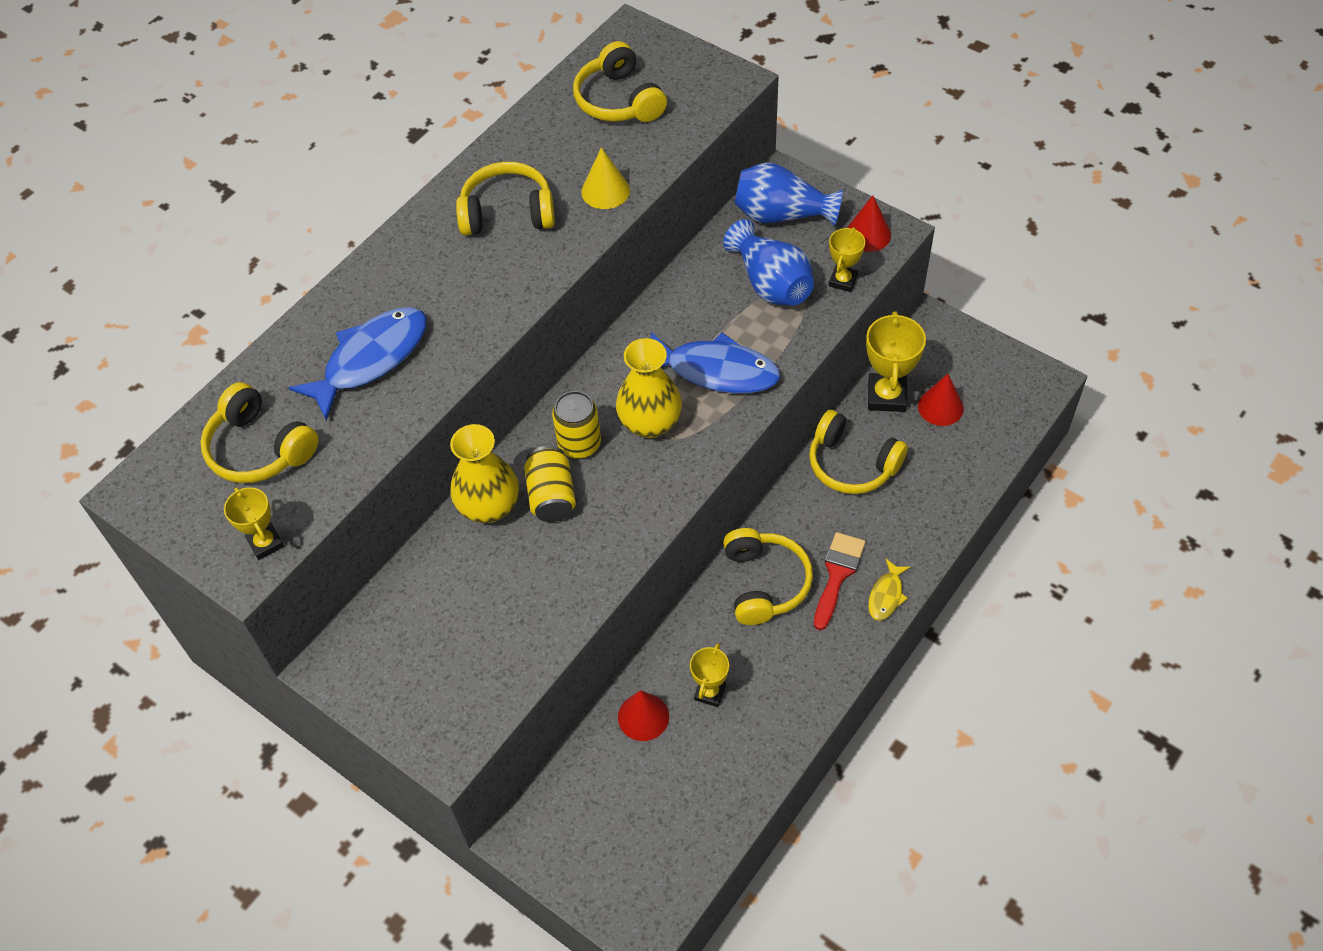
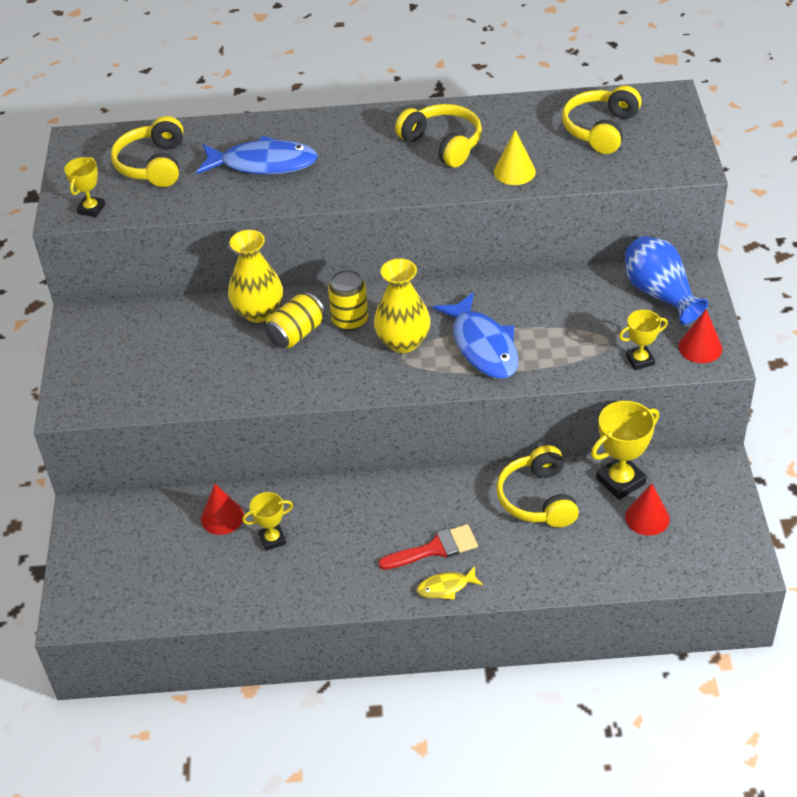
camera: 50 degrees right, 10 degrees down
(764, 583) = (387, 513): yellow headphones -> none
(771, 283) = (591, 326): blue vase -> none

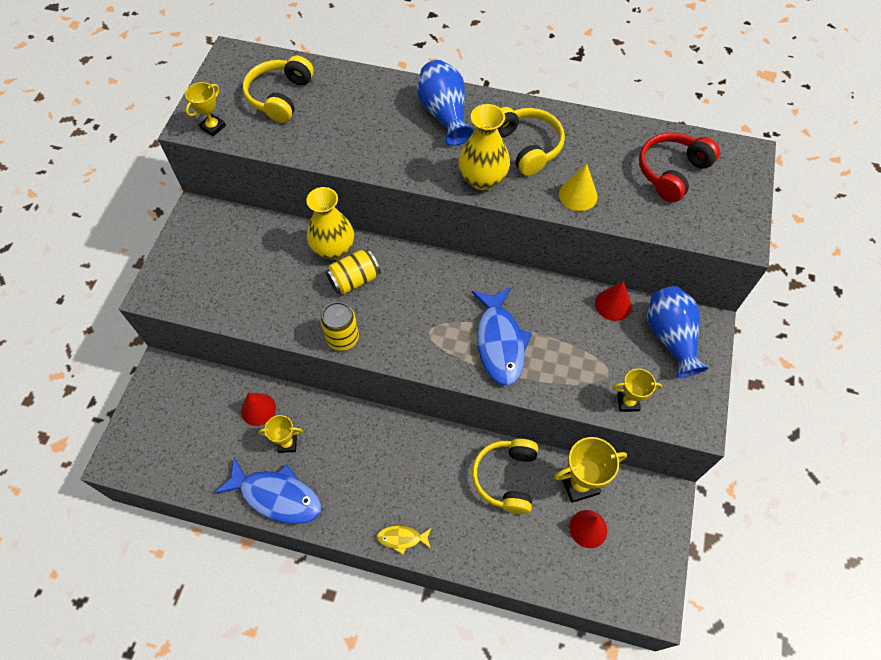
camera: 15 degrees right, 15 degrees up
(263, 164) = (368, 122): blue fish -> blue fish (276, 496)
(342, 137) = (444, 114): none -> blue vase
(350, 320) = (402, 280): yellow can -> yellow can (342, 338)
(403, 342) = (436, 316): yellow vase -> yellow vase (482, 179)
(435, 549) = (407, 498): red brush -> none
(600, 129) = (672, 172): yellow headphones -> red headphones
(700, 347) = (685, 406): red cone -> red cone (613, 304)

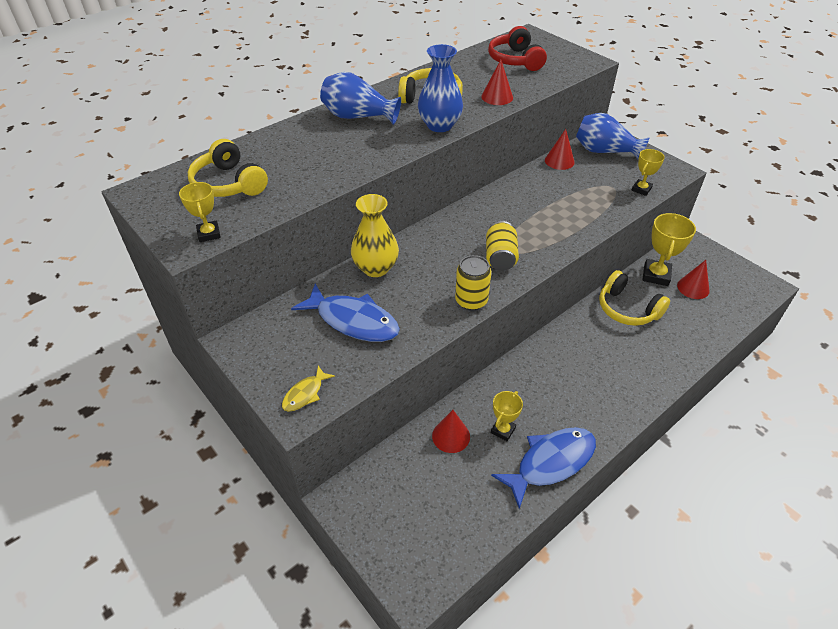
camera: 55 degrees left, 15 degrees down
(354, 280) = (420, 269): yellow can -> yellow can (500, 257)
(402, 538) = (643, 393): yellow fish -> yellow fish (305, 394)
(482, 179) = (439, 125): yellow vase -> blue vase
(499, 342) = (547, 221): blue fish -> blue fish (353, 321)
(578, 195) = (497, 97): yellow cone -> red cone

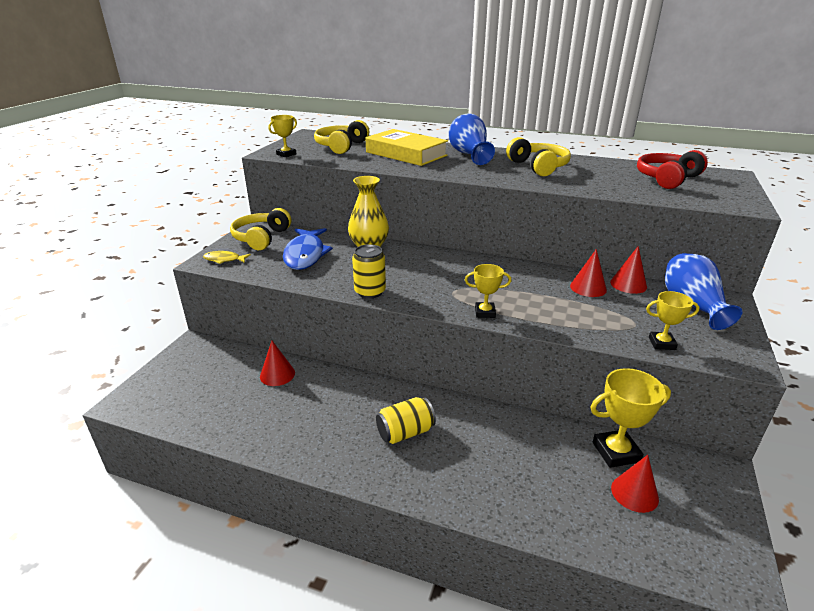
camera: 60 degrees right, 15 degrees down
(311, 151) = (406, 154): none -> yellow book
(439, 125) = (502, 177): blue vase -> none
(497, 97) = (587, 185): red cone -> red cone (588, 288)
(500, 257) = (440, 290): yellow can -> yellow can (405, 432)
(503, 430) = (300, 400): yellow trophy -> yellow trophy (485, 312)
(551, 463) = (279, 441): blue fish -> none
(627, 309) = (532, 441): yellow headphones -> yellow headphones (261, 238)

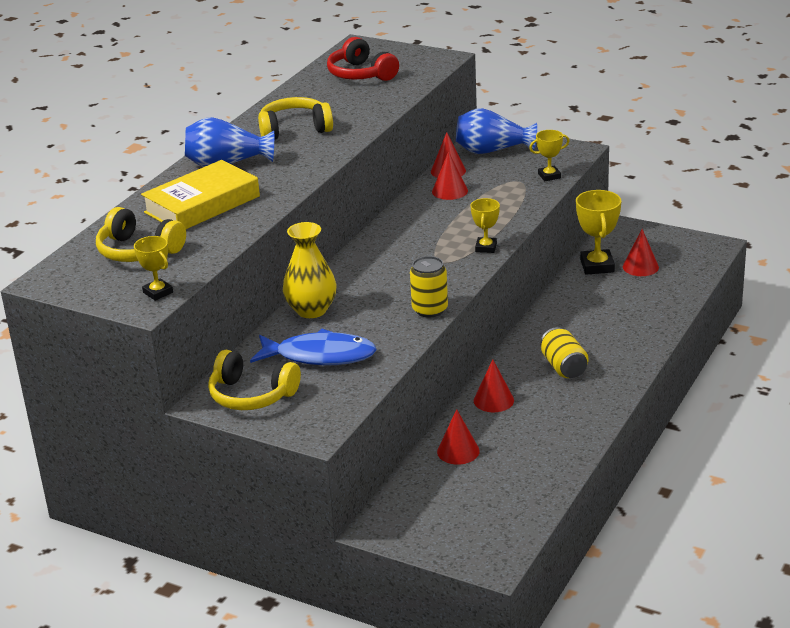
camera: 80 degrees left, 0 degrees up
(224, 259) = (314, 419): yellow fish -> none
(349, 389) = (493, 400): none -> red cone
(661, 343) = (549, 176): yellow trophy -> yellow trophy turned 60 degrees clockwise

